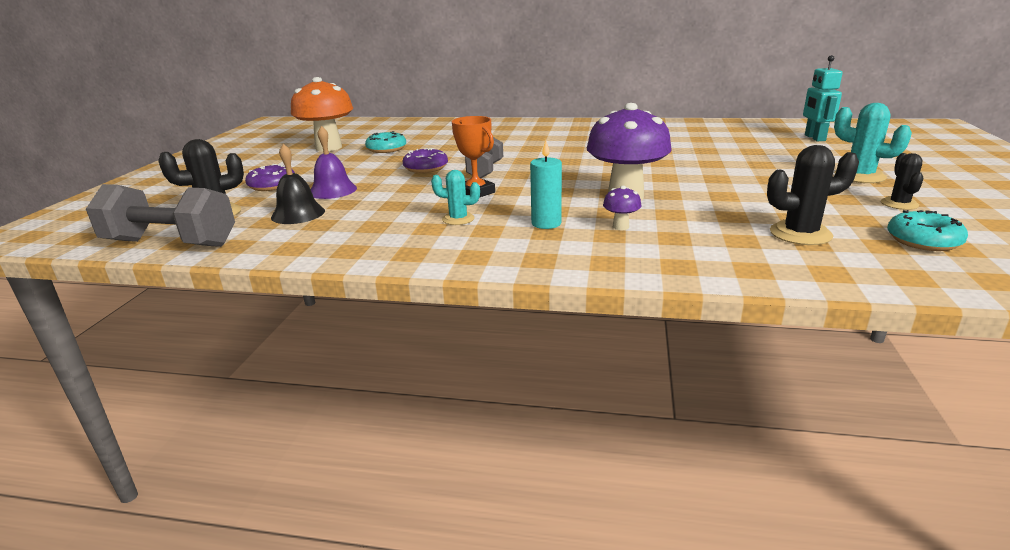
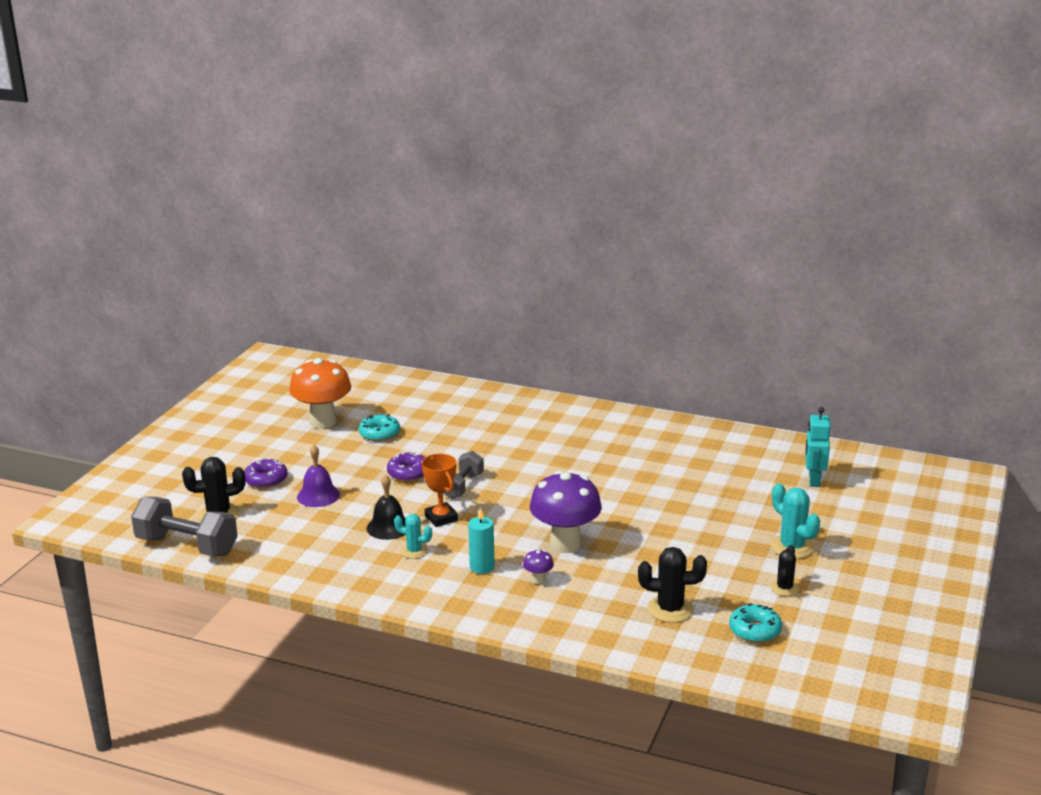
camera: 10 degrees right, 0 degrees up
(298, 214) = (286, 524): black bell -> black bell (388, 527)

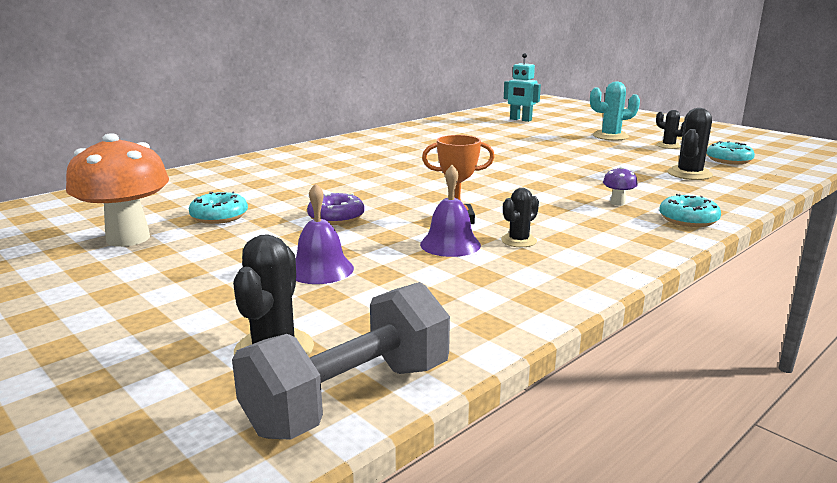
camera: 65 degrees left, 5 degrees down
(266, 480) = (222, 296): purple donut -> none
(388, 527) = (450, 244): black bell -> purple bell
(414, 551) = (519, 241): turquoise cactus -> black cactus
(462, 486) = (399, 201): grey dumbbell -> none
(482, 567) = (578, 218): turquoise candle -> none
(519, 618) = (688, 220): none -> turquoise donut
(565, 544) = (556, 185): purple mushroom -> none

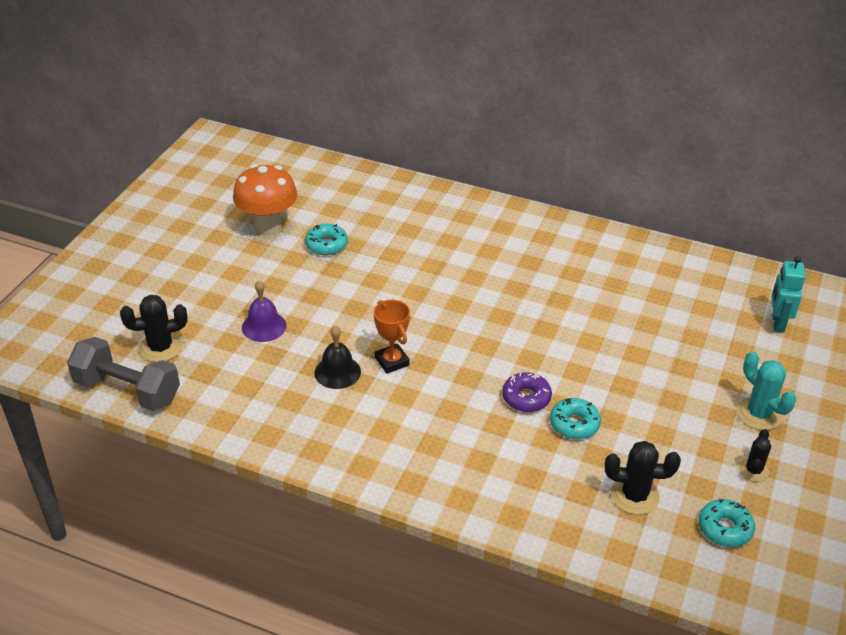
camera: 65 degrees right, 20 degrees up
(336, 217) = (357, 299): purple donut -> purple donut (526, 398)
(450, 244) = (337, 372): purple bell -> black bell
(519, 241) = (364, 406): black cactus -> none
(617, 203) = (495, 450): purple mushroom -> none
(688, 220) = (476, 502): turquoise donut -> turquoise donut (574, 424)

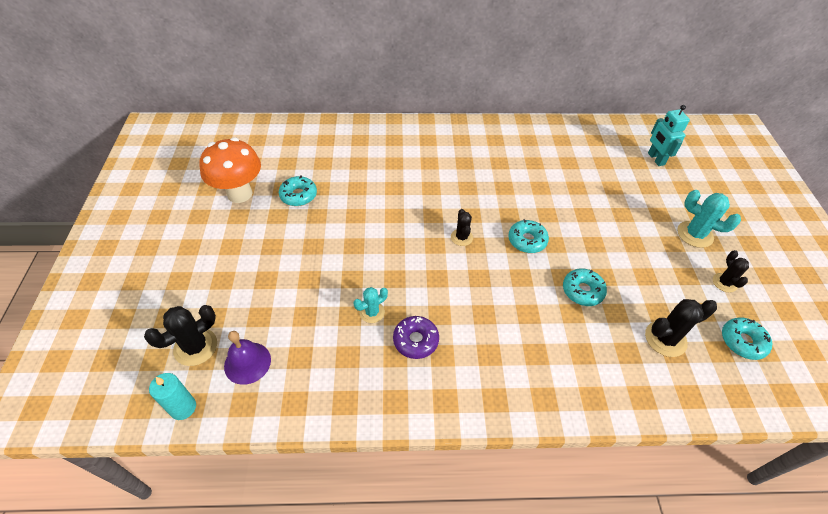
camera: 25 degrees left, 10 degrees up
(127, 390) = (183, 407): grey dumbbell -> turquoise candle
(264, 326) = (283, 290): purple bell -> purple bell (247, 363)
(337, 372) = (372, 312): black bell -> turquoise cactus
(392, 361) = (411, 285): orange trophy -> none
(475, 334) = (461, 237): none -> black cactus
(526, 398) = (533, 280): purple donut -> purple donut (415, 340)
(547, 359) = (527, 240): none -> turquoise donut

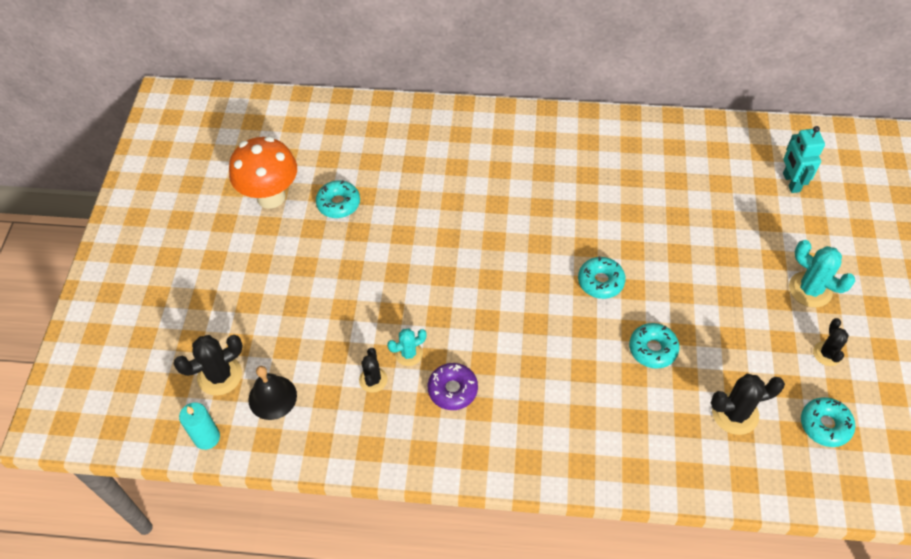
camera: 10 degrees right, 5 degrees up
(247, 363) = (272, 397): purple bell -> black bell
(461, 237) = (523, 272): black cactus -> black cactus (373, 380)

